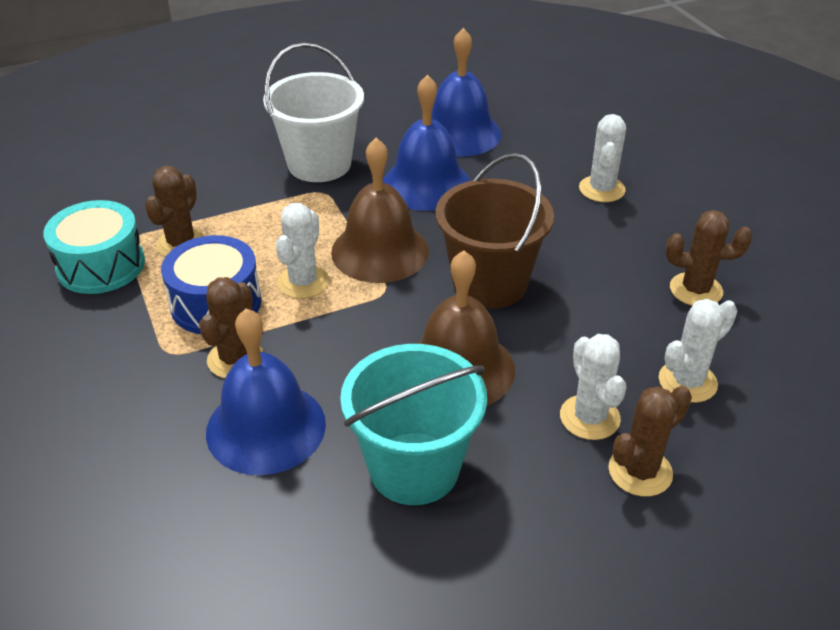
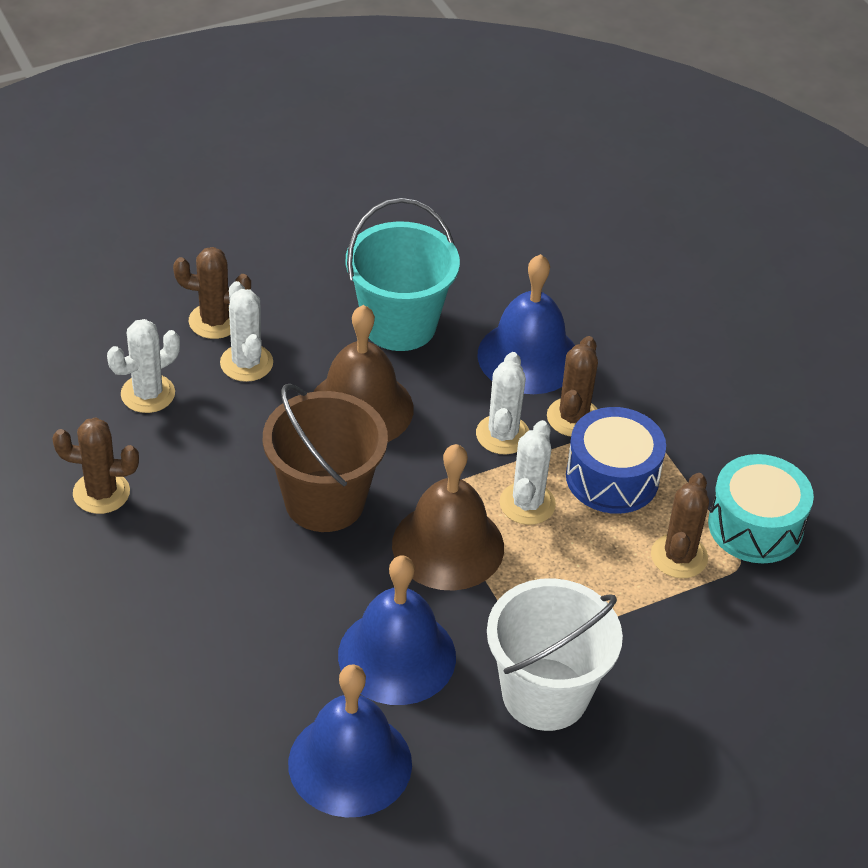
camera: 175 degrees right, 5 degrees up
(602, 189) = (166, 646): white cactus -> white cactus (502, 435)
(640, 471) = (214, 321): brown cactus -> brown cactus turned 45 degrees clockwise

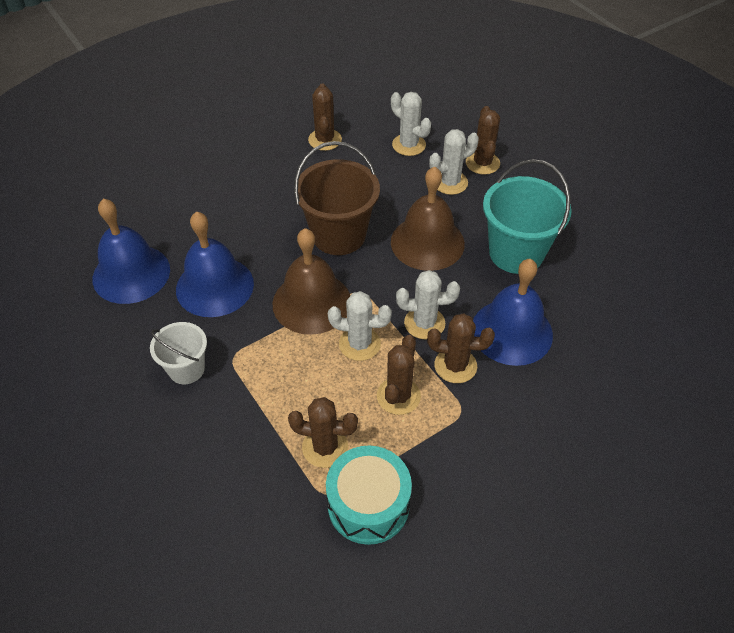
camera: 85 degrees right, 5 degrees up
(545, 694) = (186, 369): white bucket -> white bucket, size x0.59
(612, 477) = (398, 396): blue drum -> brown cactus

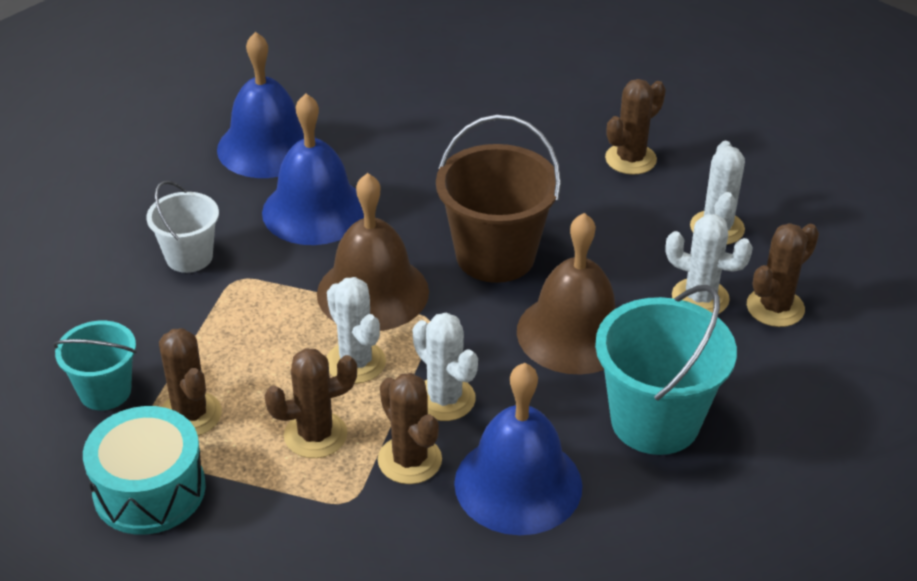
camera: 50 degrees right, 10 degrees down
(261, 481) = (105, 391): none -> turquoise bucket

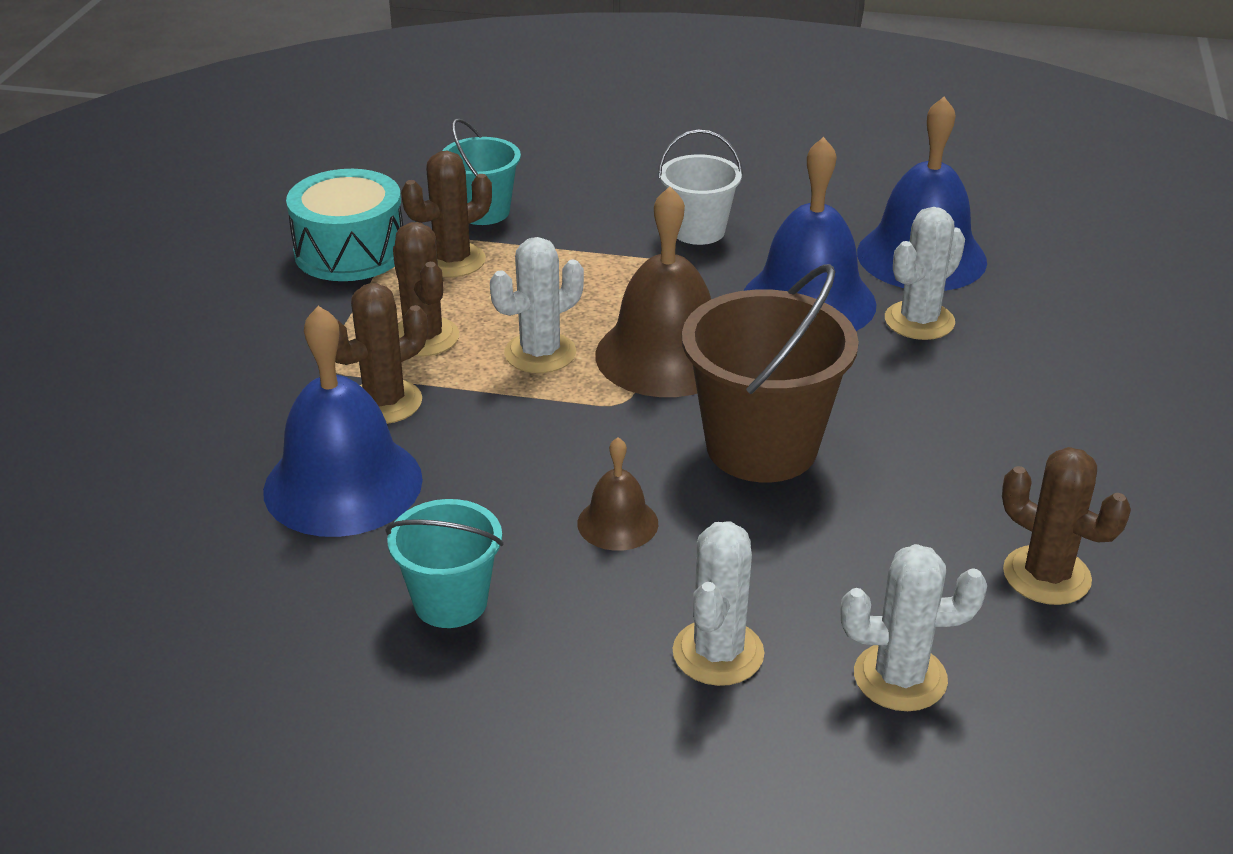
camera: 85 degrees right, 5 degrees down
(444, 399) = (484, 421): white cactus -> white cactus (919, 321)
(574, 333) = (617, 523): brown bell -> brown bell, size x0.50
(655, 421) = (450, 602): turquoise bucket -> turquoise bucket, size x0.59
(775, 307) = (713, 744): brown cactus -> none

